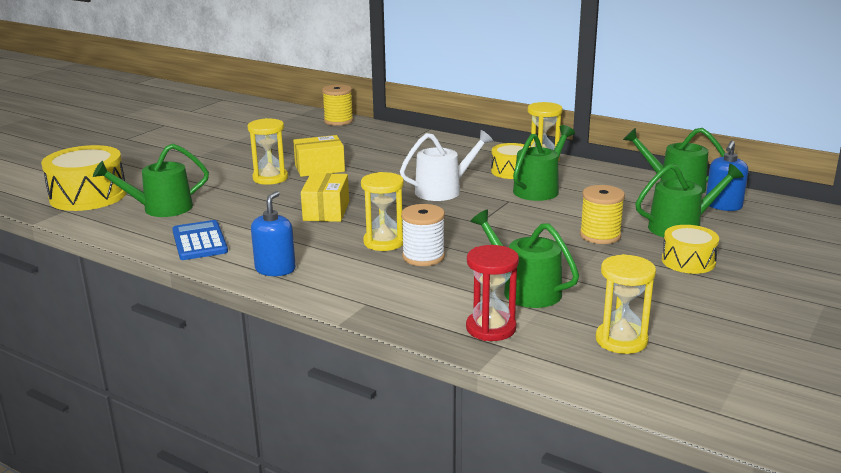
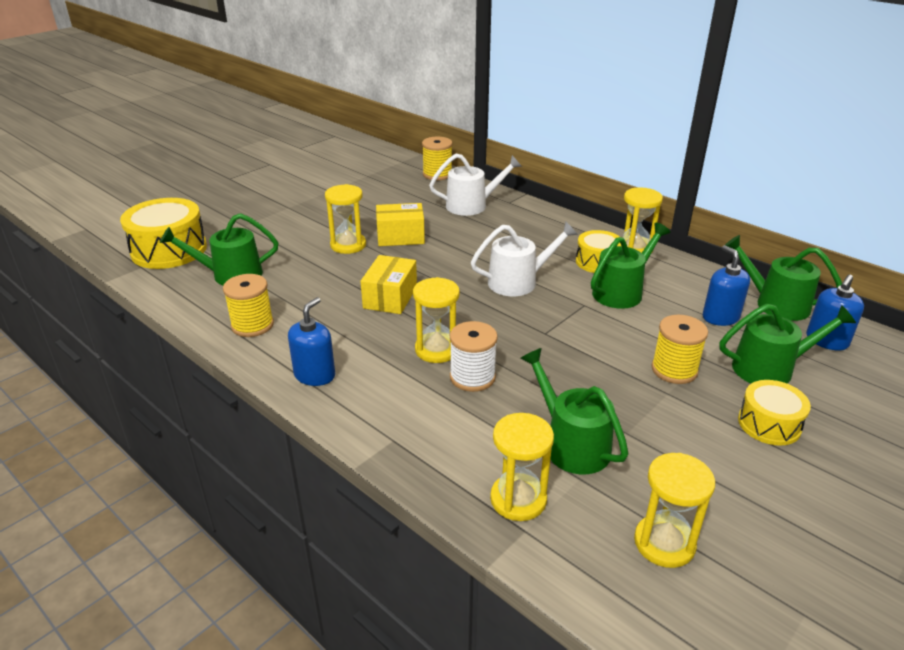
camera: 10 degrees right, 10 degrees up
(199, 241) = (252, 325): blue calculator -> yellow spool
(380, 141) = (472, 205): none -> white watering can
(491, 328) = (518, 499): red hourglass -> yellow hourglass
(630, 198) = (720, 317): none -> blue soap dispenser

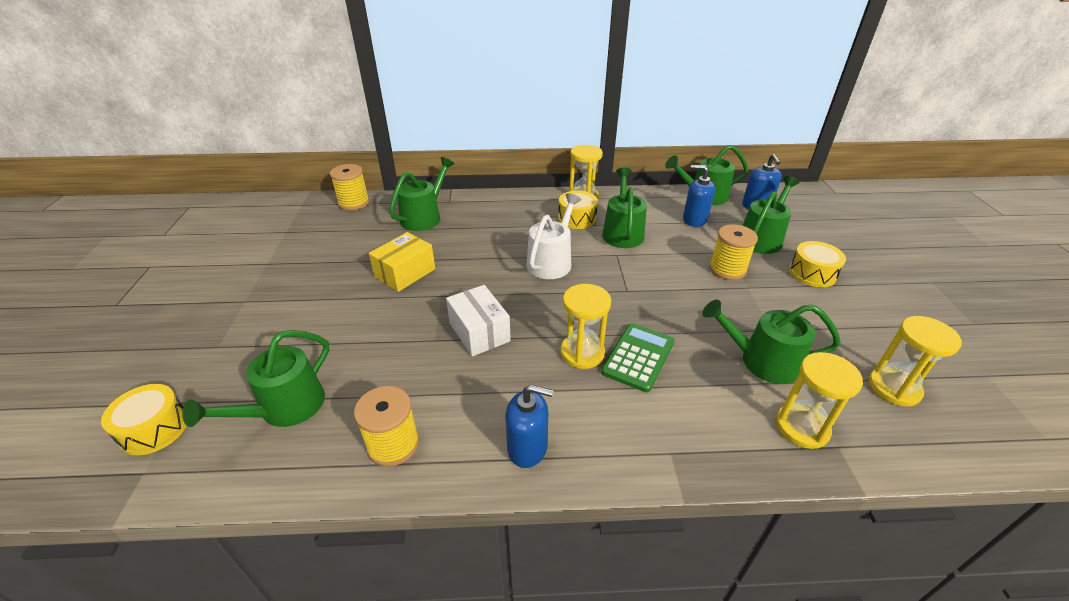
camera: 45 degrees left, 5 degrees up
(169, 250) = (154, 429): yellow drum -> yellow drum, size x0.59
(315, 375) = (527, 448): blue soap dispenser -> blue soap dispenser turned 120 degrees clockwise
(348, 245) = (368, 306): yellow hourglass -> none
(390, 297) = (479, 332): yellow box -> white box
(472, 205) = (424, 217): white watering can -> green watering can
(472, 377) = (638, 357): white spool -> green calculator

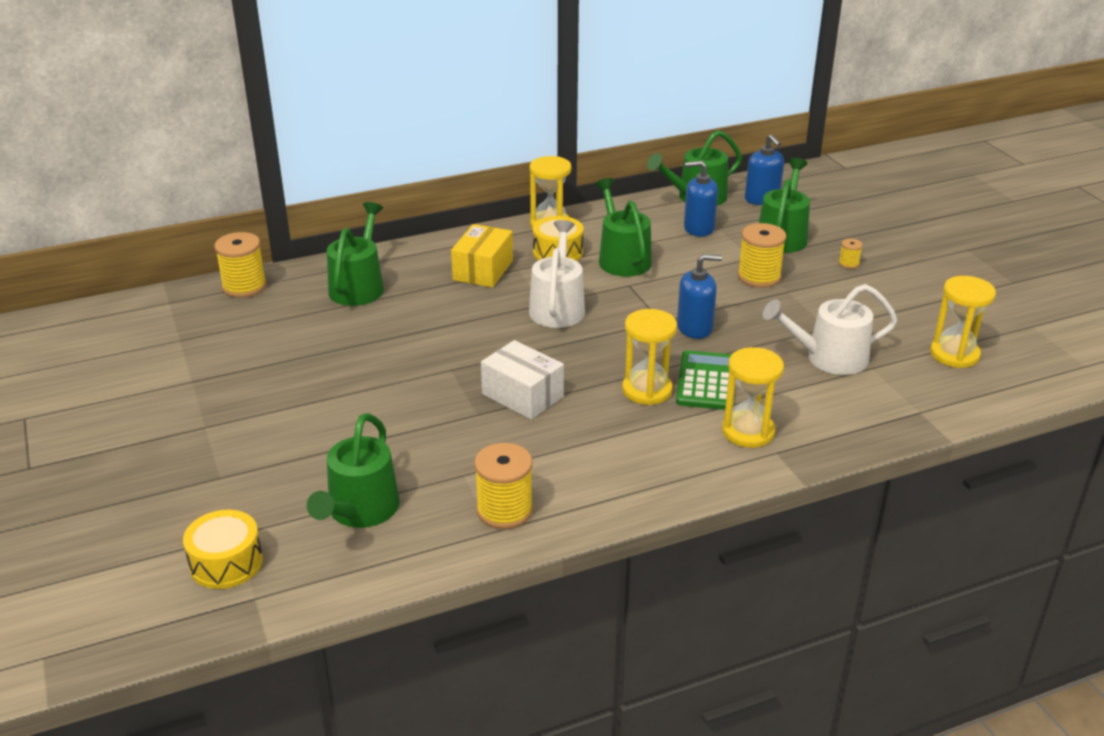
camera: 20 degrees left, 5 degrees down
(405, 273) = (387, 355): yellow box -> yellow box (483, 270)
(527, 448) = (641, 480): blue soap dispenser -> blue soap dispenser (695, 328)
(762, 361) = (829, 358): green watering can -> white watering can
(801, 427) = (884, 405): yellow hourglass -> yellow hourglass (748, 432)
(812, 273) = (848, 264): yellow drum -> yellow spool

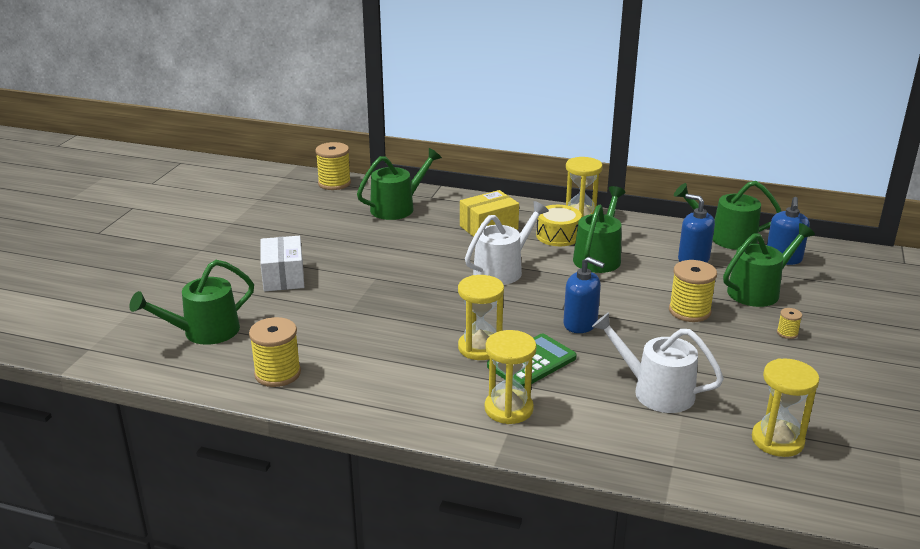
camera: 40 degrees right, 5 degrees down
(226, 563) = (104, 324): yellow drum -> none
(522, 395) = (394, 313): white box -> white box (283, 277)

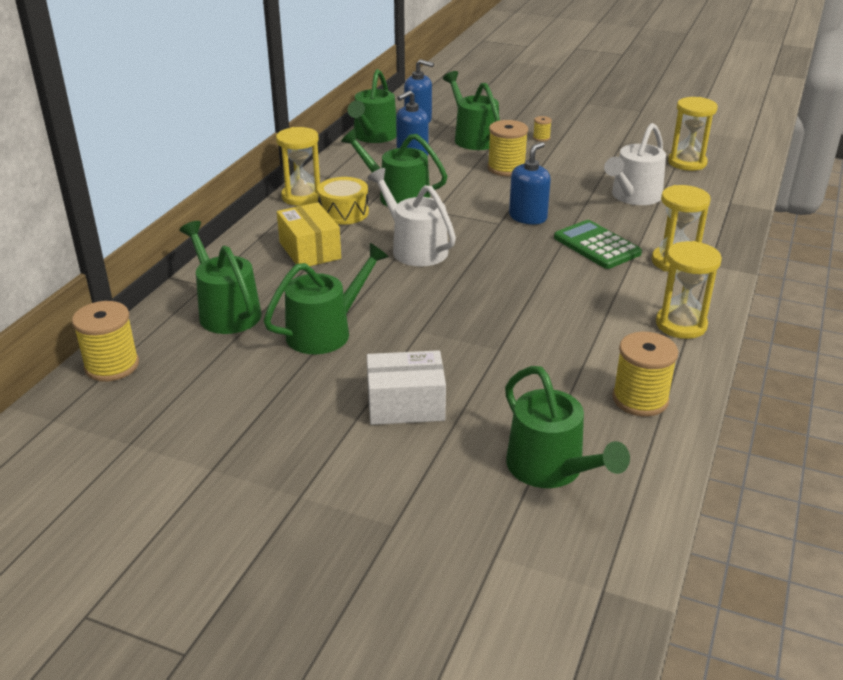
camera: 85 degrees left, 5 degrees up
(373, 243) = (325, 332): none -> green watering can
(480, 348) = (574, 270): yellow hourglass -> yellow hourglass (681, 325)

